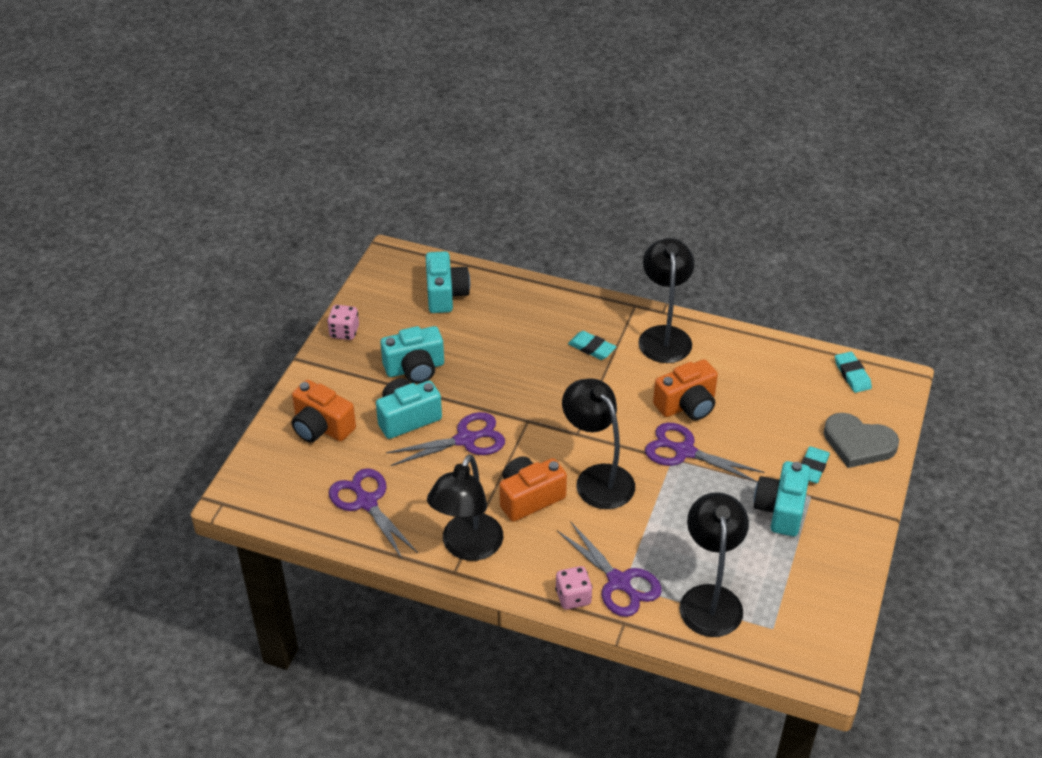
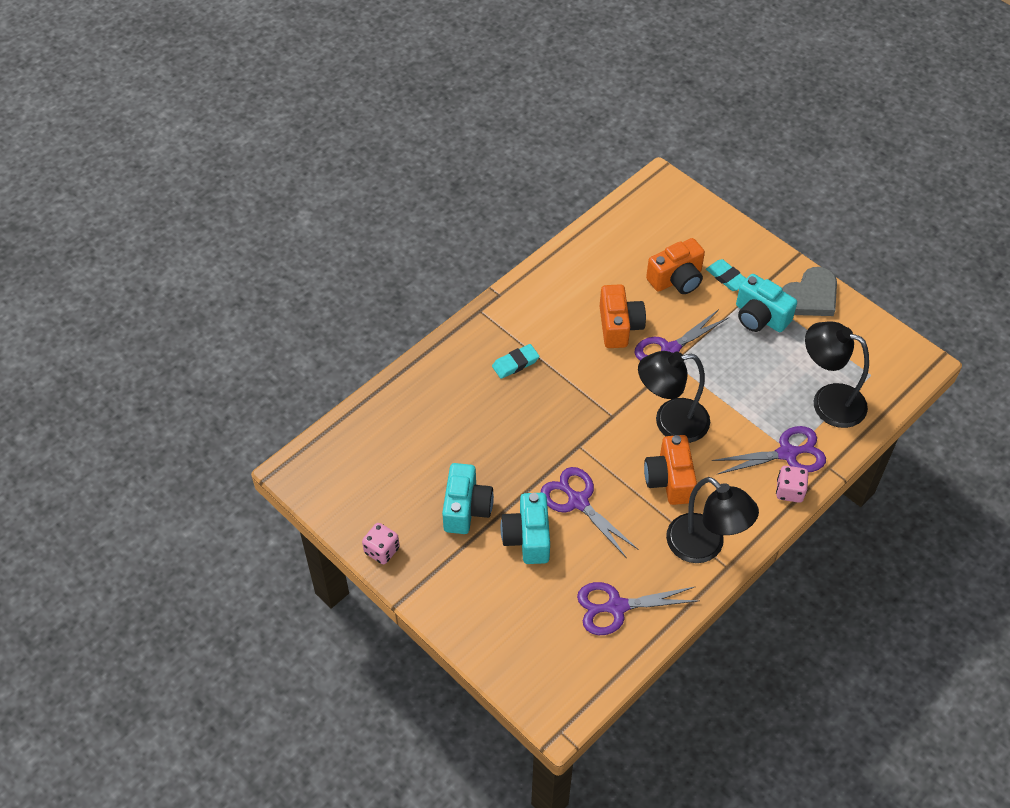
camera: 65 degrees left, 10 degrees up
(321, 427) = (502, 613): orange camera -> orange camera (676, 279)
(445, 294) = (379, 447): turquoise camera -> none
(465, 440) = (578, 502): purple scissors -> purple scissors turned 45 degrees counterclockwise
(664, 336) = (529, 306): black lamp -> none
(852, 375) = (642, 206): turquoise eraser -> none
(858, 443) = (715, 238): grey heart -> grey heart (810, 296)

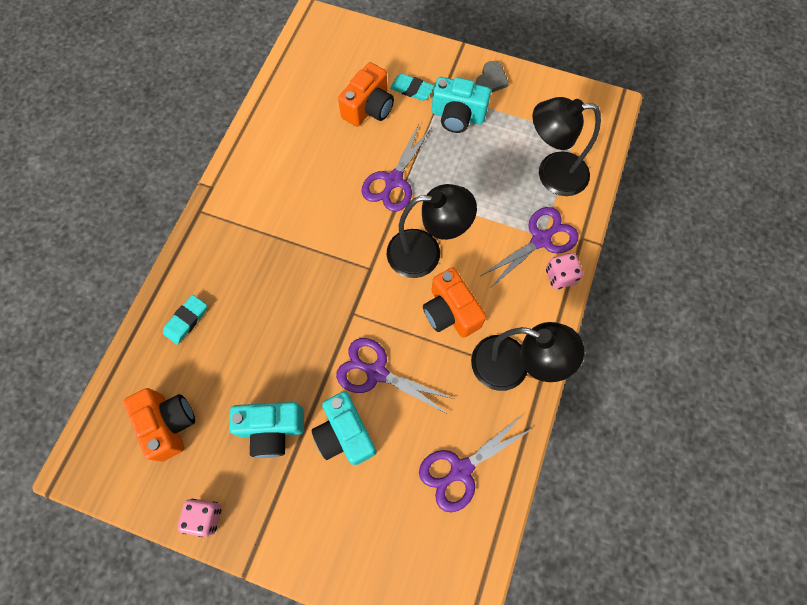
camera: 25 degrees left, 15 degrees up
(466, 508) = (272, 429): turquoise camera -> turquoise camera turned 105 degrees clockwise
(515, 363) = (256, 252): turquoise eraser -> turquoise eraser (186, 320)
(619, 326) = (337, 175): orange camera -> orange camera (169, 424)
(670, 422) = (425, 252): black lamp -> black lamp turned 150 degrees counterclockwise
(810, 296) = (491, 80): grey heart -> grey heart, size x0.61

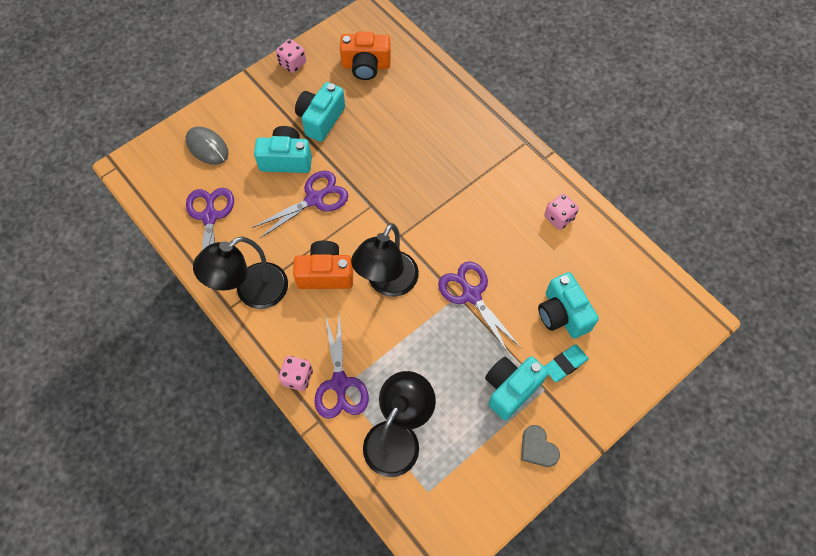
camera: 120 degrees right, 5 degrees down
(186, 320) = (435, 101): turquoise eraser -> none
(273, 148) = (559, 217): none -> pink dice
(369, 108) = (562, 314): orange camera -> turquoise camera
(378, 539) = (207, 147): none -> grey mouse

